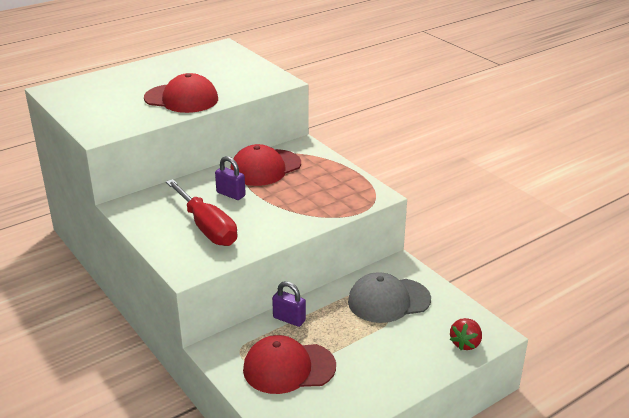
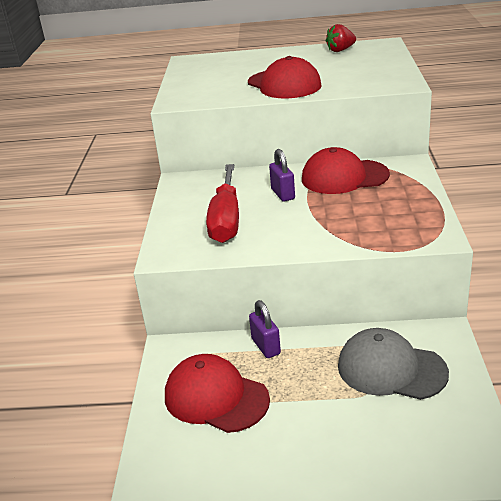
camera: 40 degrees right, 0 degrees up
(465, 343) = (439, 462): red strawberry -> red strawberry (340, 50)

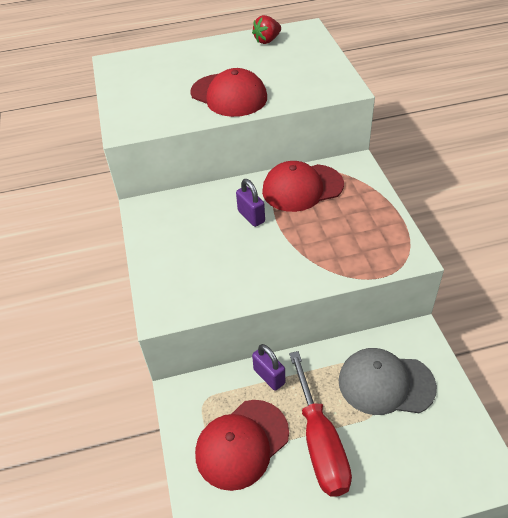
camera: 15 degrees left, 15 degrees up
(215, 397) = (242, 444): red cap -> red cap turned 60 degrees counterclockwise
(226, 220) = (207, 257): red screwdriver -> red screwdriver (320, 443)

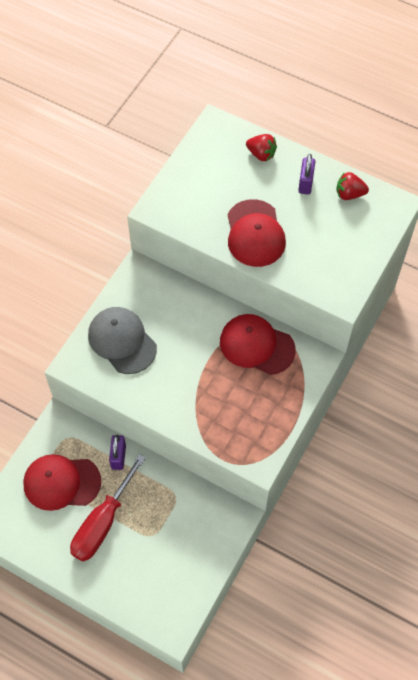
camera: 40 degrees right, 15 degrees up
(172, 57) = (261, 154): none -> red strawberry
(251, 216) = (197, 340): purple padlock -> purple padlock (305, 183)
(385, 383) = (179, 526): grey cap -> grey cap (122, 341)

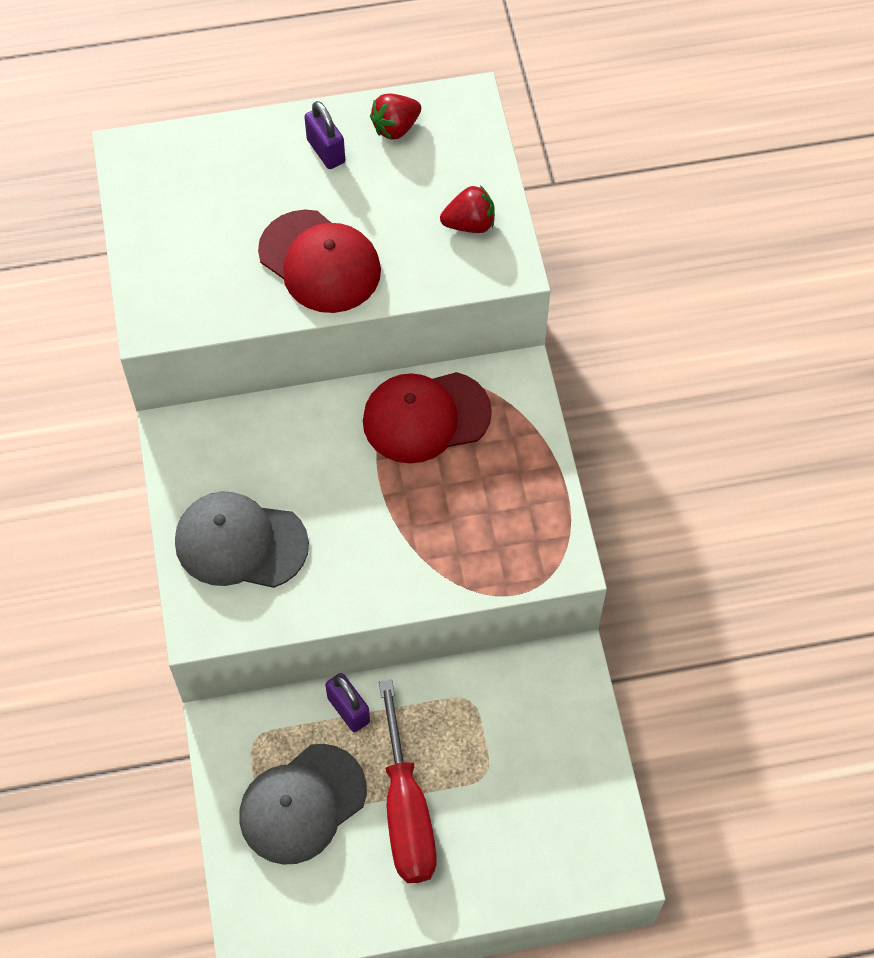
camera: 40 degrees left, 0 degrees up
(61, 482) = (302, 804): red cap -> grey cap
(261, 154) = (231, 152): red strawberry -> red strawberry (469, 224)

